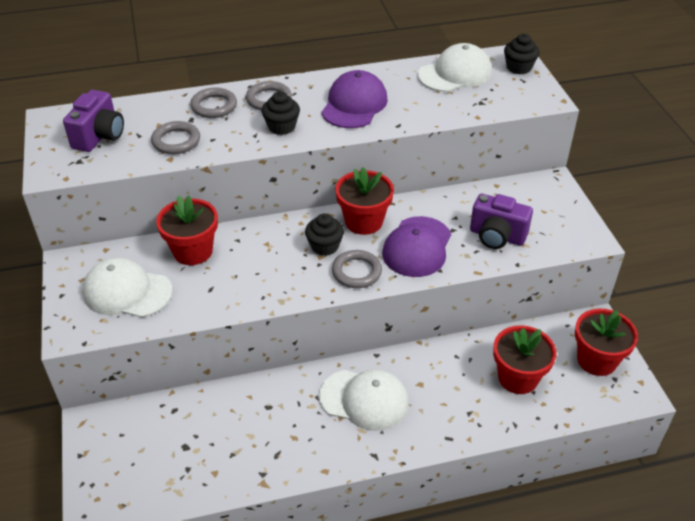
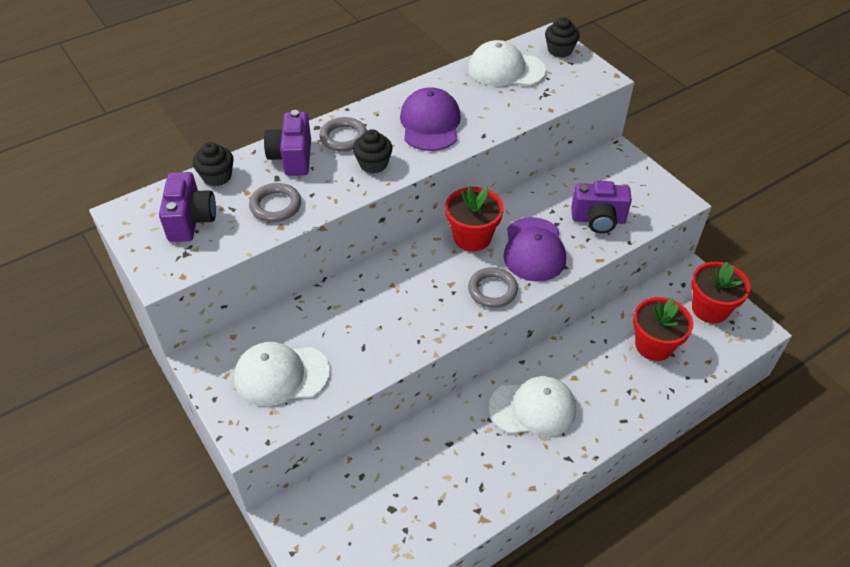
camera: 20 degrees left, 5 degrees up
(193, 251) = (324, 313): red flower pot -> none
(214, 106) = (292, 158): grey ring -> purple camera
(324, 246) = (449, 272): black cupcake -> black cupcake (217, 176)
(455, 74) = (506, 69): white cap -> white cap turned 120 degrees counterclockwise

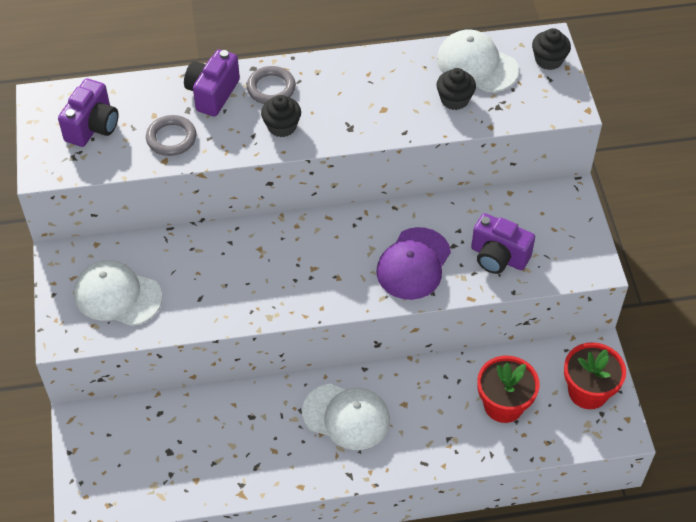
camera: 25 degrees right, 5 degrees up
(217, 176) = (137, 90): black cupcake -> black cupcake (454, 99)
(430, 123) = (361, 101): purple cap -> none
(472, 237) = (362, 229): red flower pot -> none
(492, 290) = (348, 289): grey ring -> none

